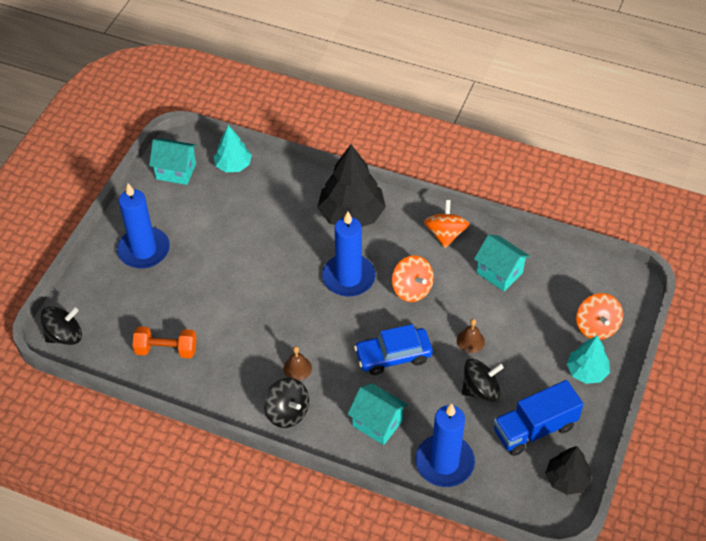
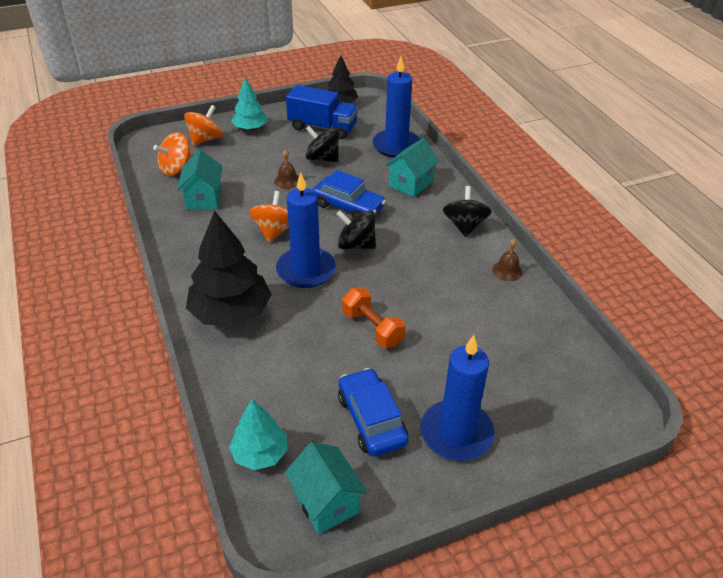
camera: 135 degrees left, 10 degrees down
(65, 335) = (613, 408): black spinning top -> black spinning top (356, 245)
(166, 350) = (520, 326): orange dumbbell -> orange dumbbell (372, 328)
(196, 222) = (371, 420): none -> blue car
(297, 368) = (425, 244): brown bell -> brown bell (507, 271)
(377, 423) = (410, 184): turquoise house -> turquoise house turned 45 degrees clockwise
(445, 234) = (192, 245): orange spinning top -> orange spinning top (176, 168)

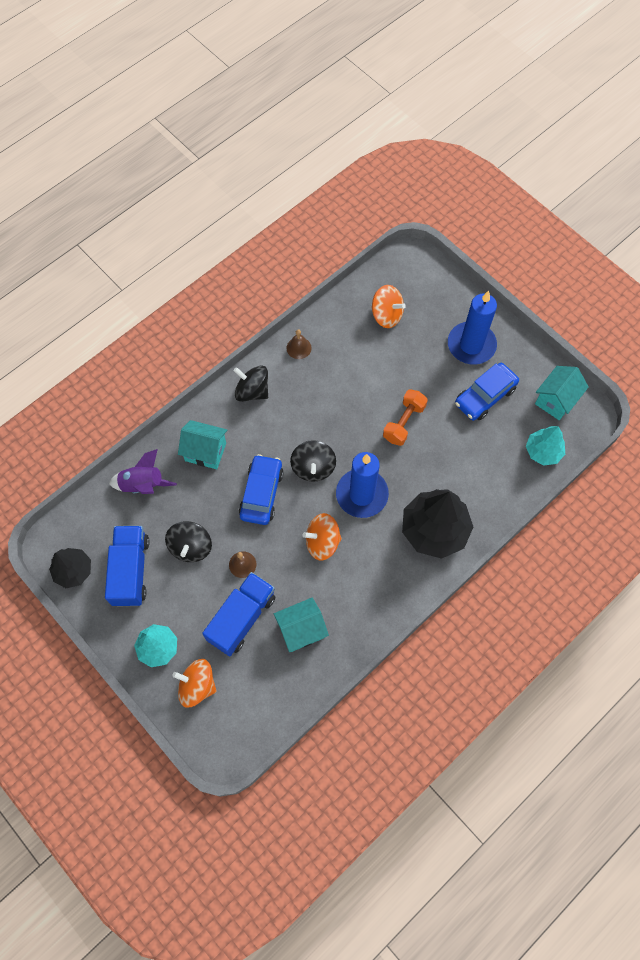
camera: 110 degrees left, 25 degrees up
(176, 168) = (262, 686): orange spinning top -> orange spinning top (386, 315)
(240, 170) = (242, 618): none -> blue truck
(396, 146) = (143, 485): blue candle -> purple rocket
(464, 226) = (252, 391): black spinning top -> black spinning top turned 45 degrees clockwise

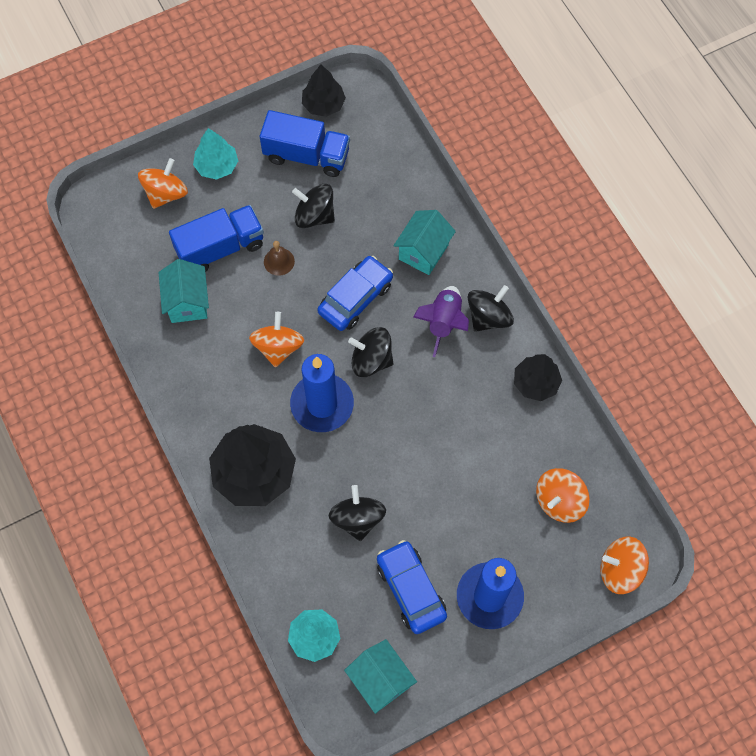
camera: 105 degrees right, 0 degrees up
(143, 485) = (401, 183): purple rocket -> purple rocket (443, 322)
(242, 618) = (220, 248): blue truck -> blue truck turned 75 degrees counterclockwise
(261, 493) = (355, 298): blue car -> blue car turned 75 degrees counterclockwise
(299, 348) = (536, 383): brown bell -> black tree
(404, 422) = (401, 478): orange dumbbell -> none
(423, 270) = (620, 570): none -> orange spinning top
(445, 445) = (357, 519): none -> black spinning top

